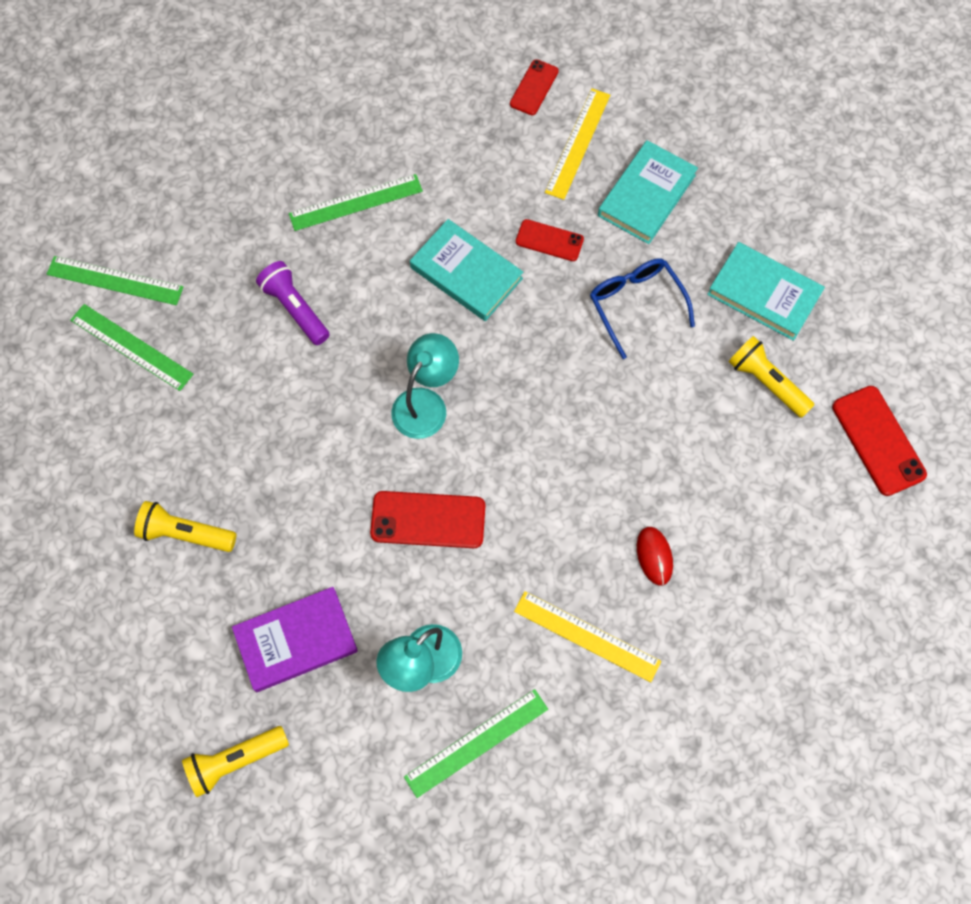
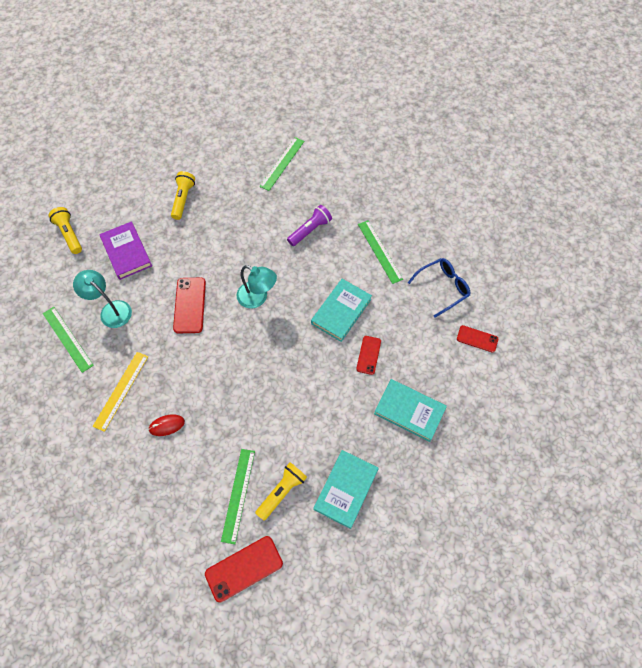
camera: 85 degrees right, 5 degrees down
(115, 280) = (318, 151): green ruler -> green ruler (238, 495)
(578, 143) = (441, 367): yellow ruler -> none
(635, 304) = (330, 407): blue glasses -> blue glasses (443, 288)

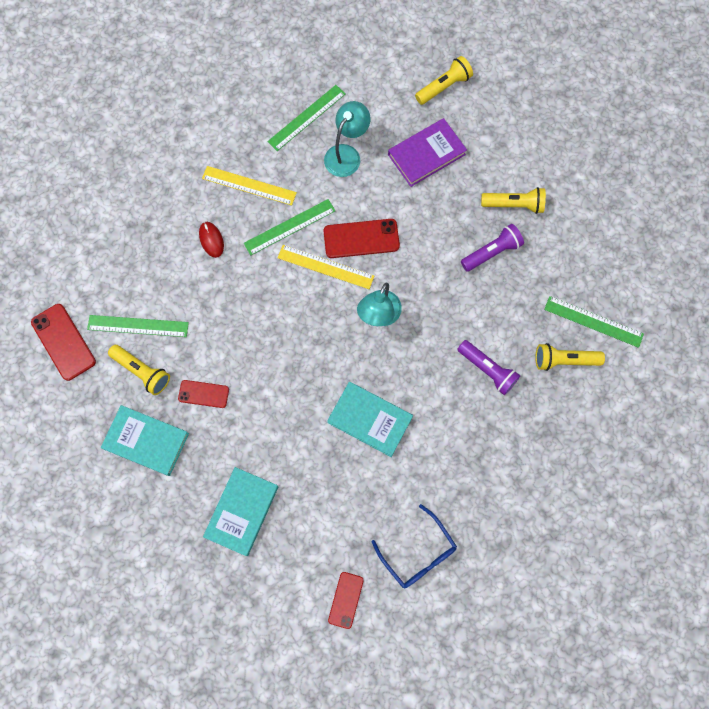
camera: 85 degrees right, 10 degrees up
(209, 333) = (325, 267): none -> yellow ruler
(219, 217) = (491, 252): none -> purple flashlight
(308, 184) = (564, 360): none -> yellow flashlight
(368, 355) = (312, 458): red phone -> red phone (203, 394)
(380, 251) = (466, 465): green ruler -> green ruler (289, 227)

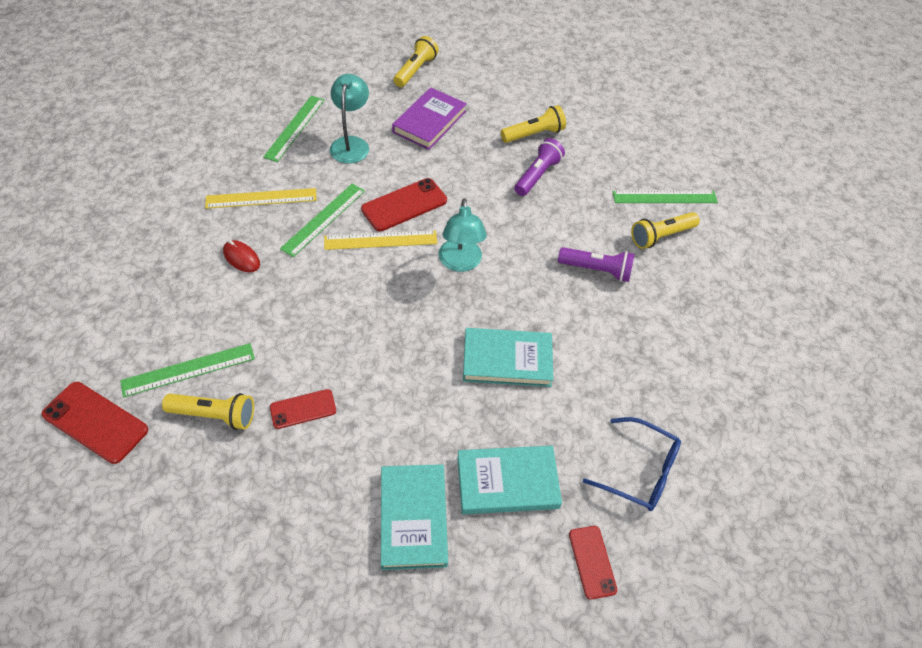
camera: 30 degrees left, 20 degrees down
(146, 441) = (253, 489): turquoise book -> turquoise book (507, 482)

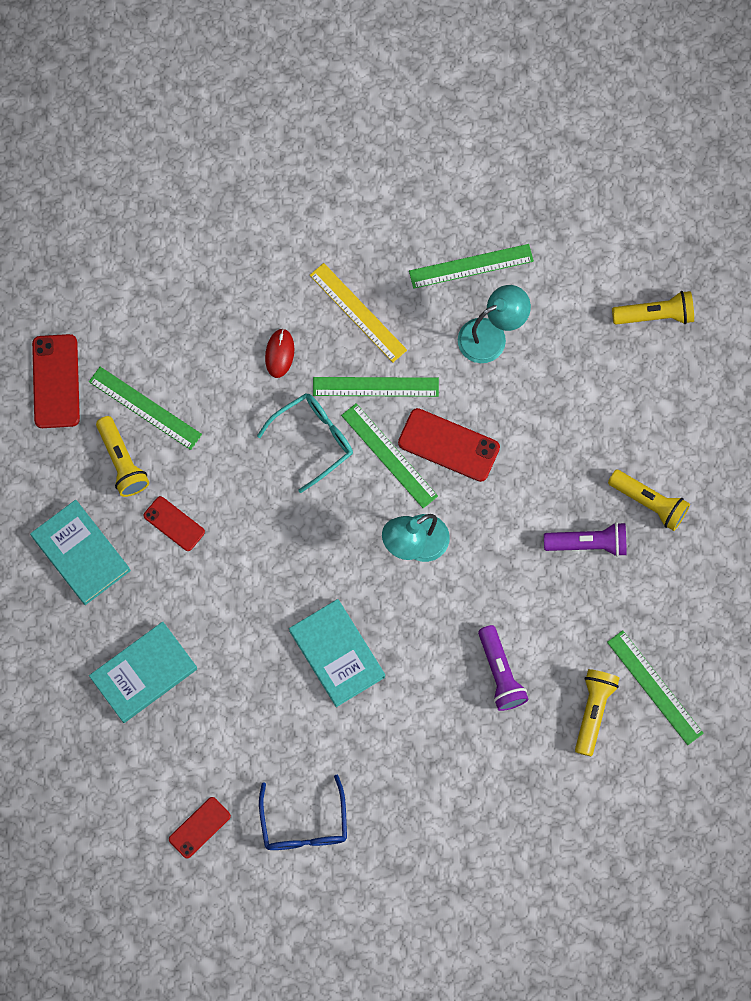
camera: 60 degrees right, 20 degrees up
(326, 276) = (314, 439): none -> turquoise glasses
(380, 240) = (389, 455): yellow ruler -> green ruler
(429, 122) = (584, 387): purple book -> none
(507, 482) = (222, 725): turquoise book -> turquoise book (81, 553)
(661, 236) = (593, 711): yellow flashlight -> yellow flashlight turned 75 degrees clockwise

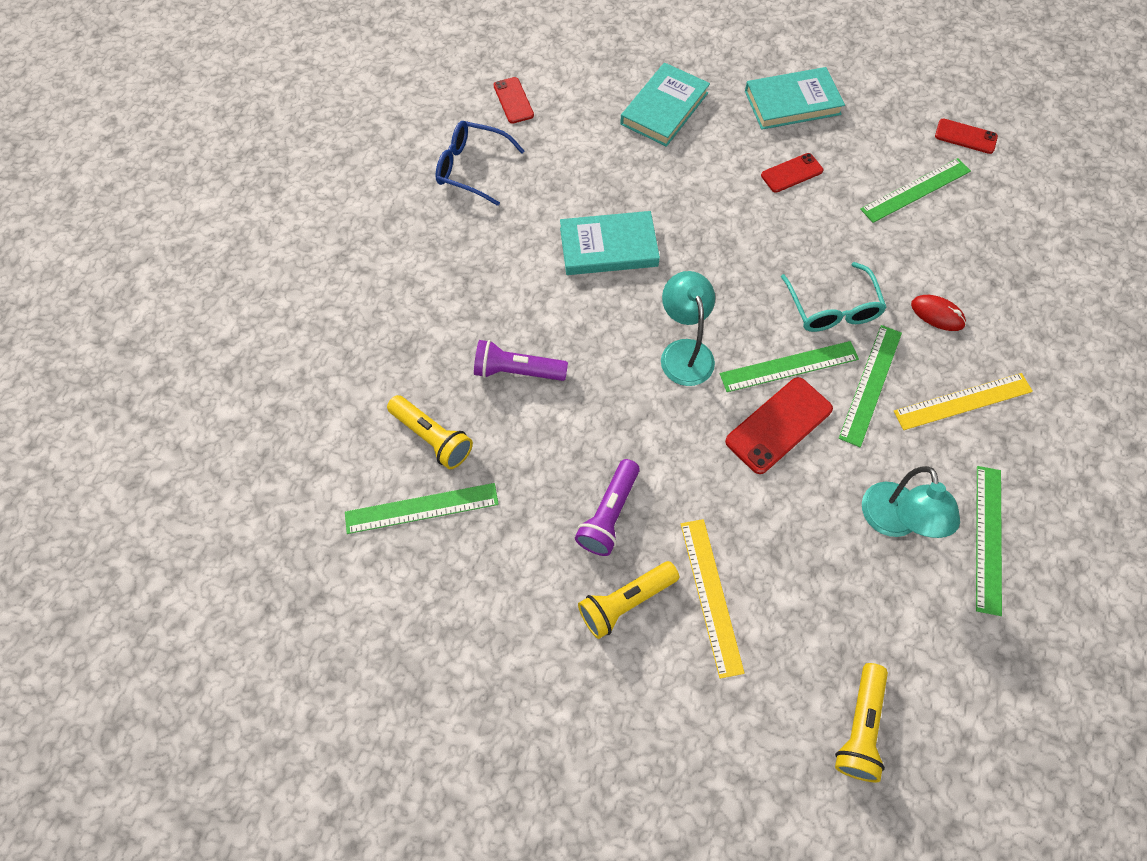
camera: 115 degrees right, 10 degrees down
(56, 381) = (965, 136): red phone -> red phone, size x0.62
(122, 462) = (867, 157): yellow flashlight -> none
(144, 673) = (664, 108): turquoise book -> turquoise book turned 45 degrees clockwise
(614, 444) = (711, 596): none -> yellow ruler

